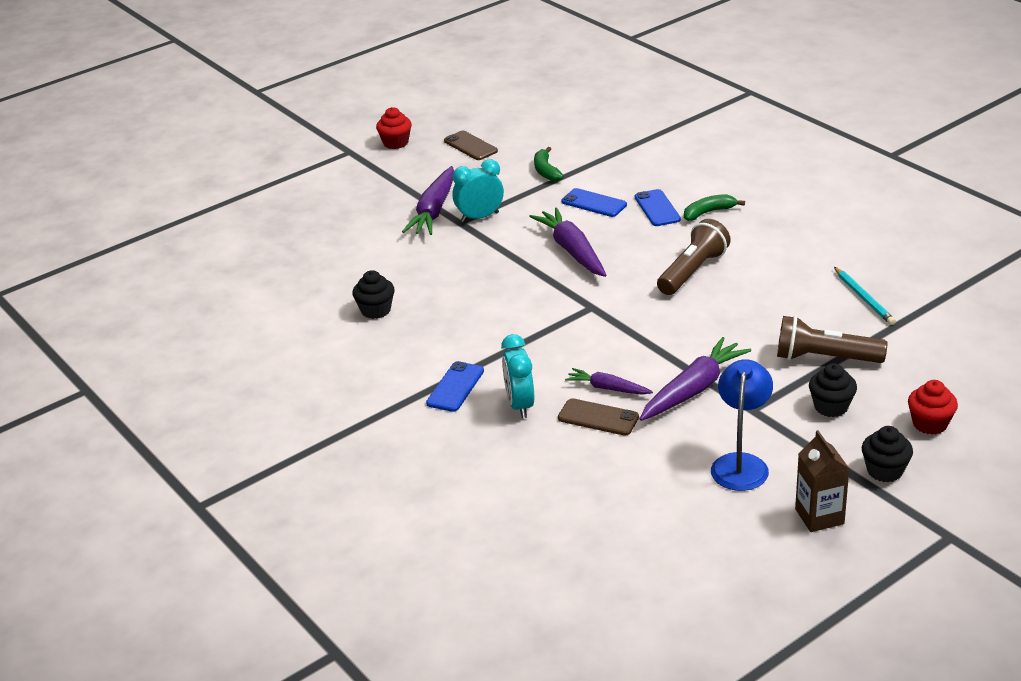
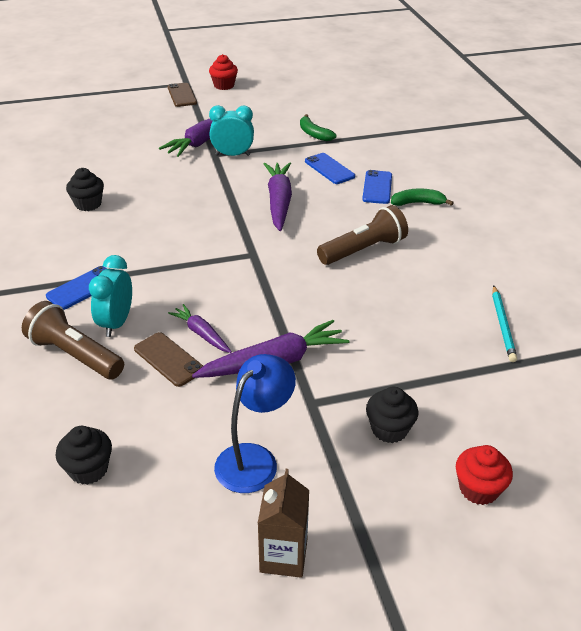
camera: 20 degrees right, 5 degrees up
(470, 146) = (274, 101): brown phone -> brown phone (182, 95)
(546, 171) = (314, 134): green banana -> green banana turned 45 degrees counterclockwise
(824, 358) = (420, 374): brown flashlight -> brown flashlight (74, 355)
(885, 471) = (392, 528): black cupcake -> black cupcake (88, 469)

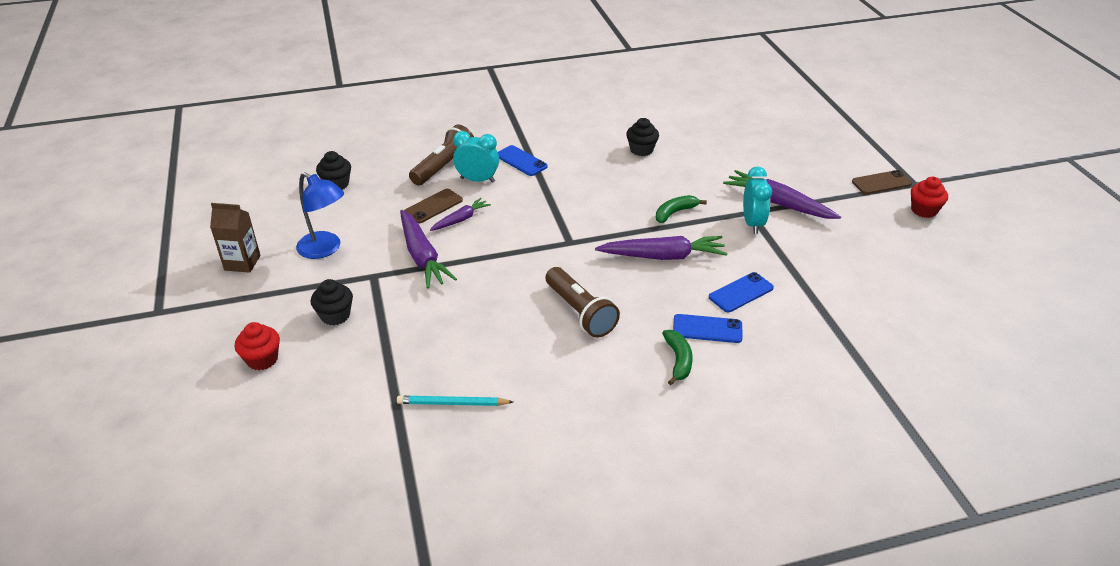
camera: 90 degrees right, 0 degrees up
(314, 134) = (823, 282): green banana -> green banana (675, 213)

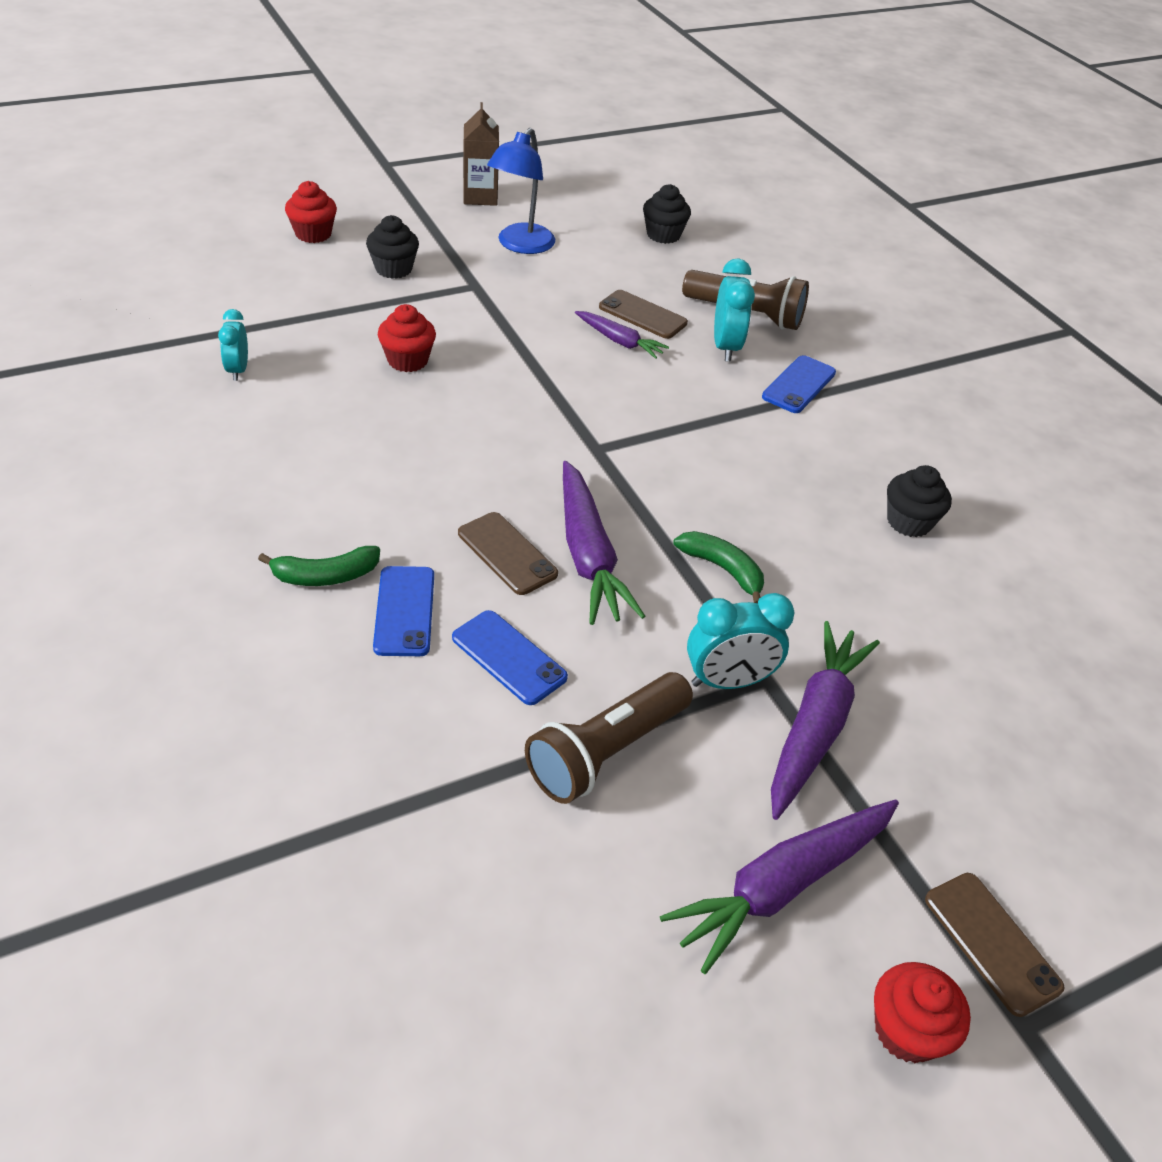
camera: 75 degrees right, 5 degrees up
(422, 256) = (525, 318): purple carrot -> purple carrot (783, 885)
(453, 403) = (238, 370): turquoise pencil -> turquoise clock
(460, 314) = (407, 360): none -> red cupcake
(580, 312) = (427, 468): brown flashlight -> brown flashlight (606, 752)
(660, 286) = (507, 553): none -> brown phone

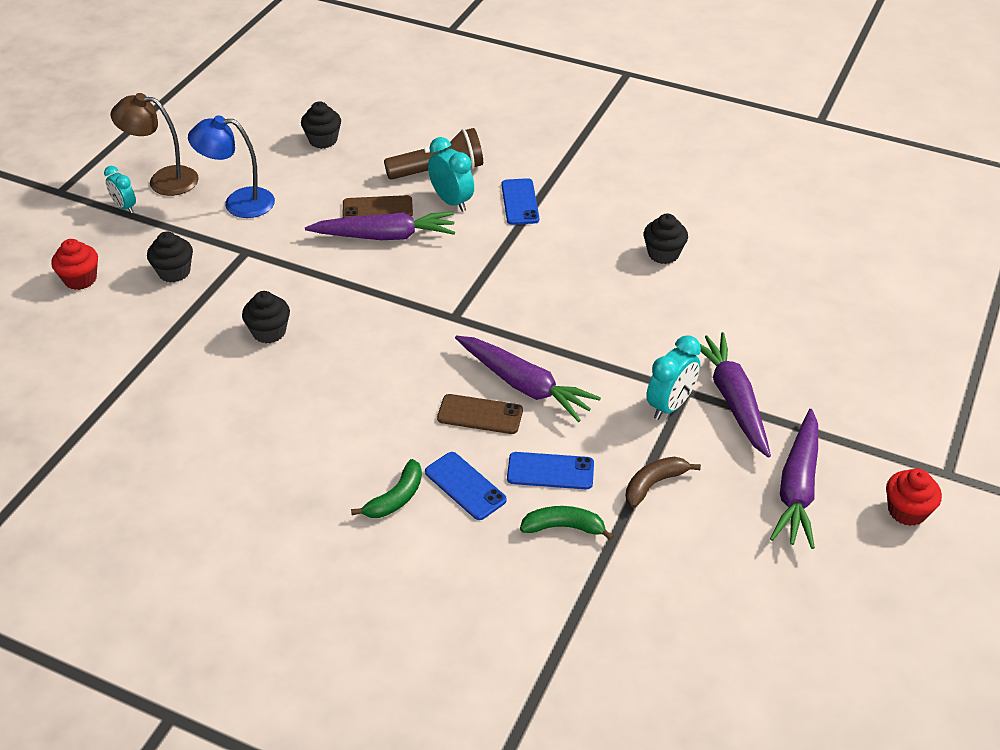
camera: 35 degrees left, 0 degrees up
(238, 370) = (165, 410): turquoise clock -> turquoise clock (124, 207)
(407, 360) = (269, 332): red cupcake -> black cupcake
(480, 197) = (163, 180): brown carton -> brown lamp
(520, 245) = (238, 203): blue lamp -> blue lamp turned 105 degrees clockwise
(606, 752) = (654, 484): brown flashlight -> brown banana
(619, 341) = (384, 236): purple carrot -> purple carrot, size x1.74
(723, 569) = (601, 345): green banana -> green banana (564, 527)
(991, 943) = (902, 447): brown phone -> none

